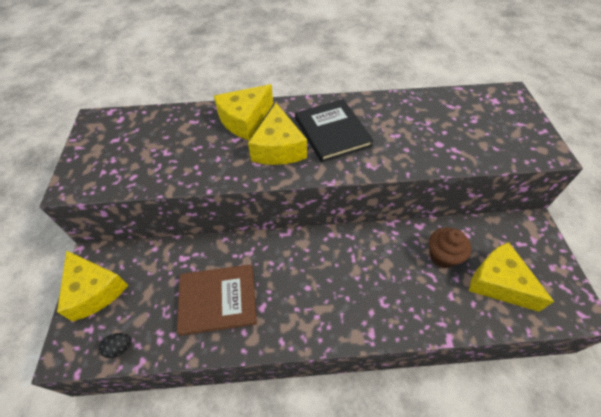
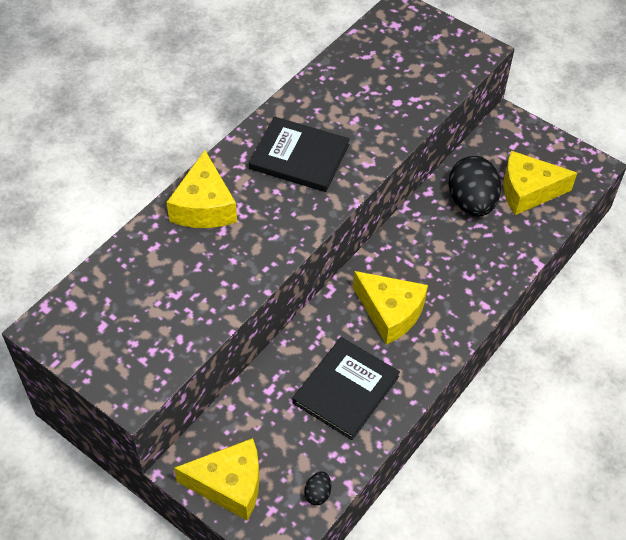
camera: 50 degrees left, 0 degrees up
(218, 299) = (345, 389): brown book -> black book
(278, 148) = (273, 208): yellow cheese -> yellow cheese (390, 313)
(443, 256) = (471, 202): brown cupcake -> black egg

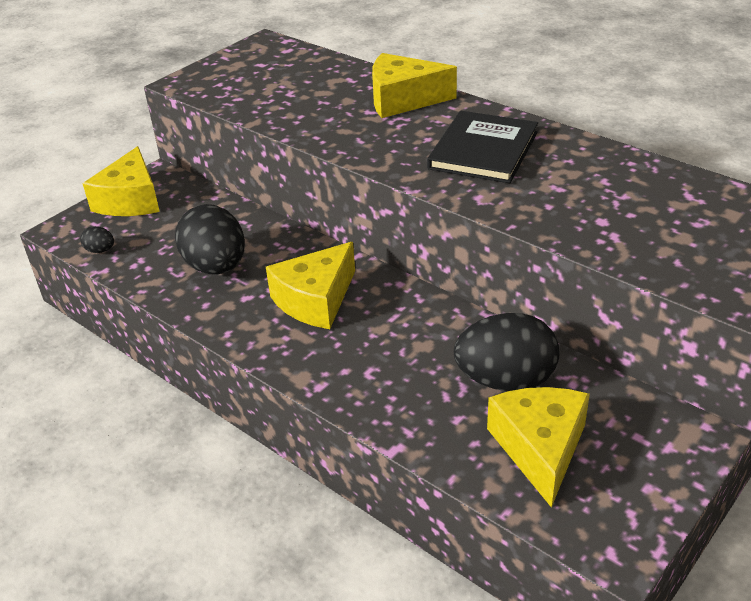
camera: 95 degrees right, 15 degrees down
(345, 389) = (216, 267): black book -> black egg

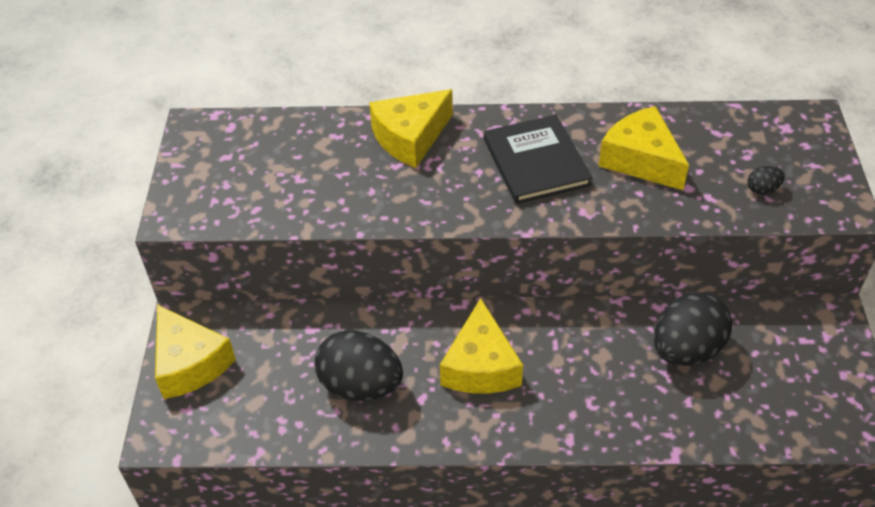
camera: 40 degrees left, 10 degrees up
(100, 250) = (230, 434): black egg -> black egg (762, 189)
(540, 448) = (759, 389): yellow cheese -> yellow cheese (641, 160)

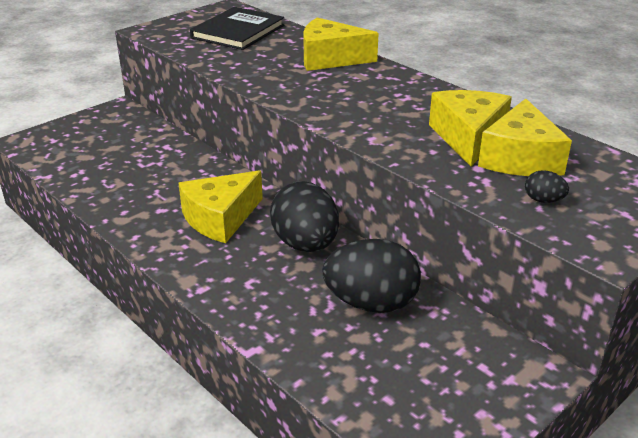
camera: 45 degrees right, 15 degrees down
(190, 363) = (89, 124): yellow cheese -> yellow cheese (520, 158)
(360, 385) = (143, 183): black egg -> black egg (305, 244)
(535, 162) = (387, 103): black book -> black book (238, 31)

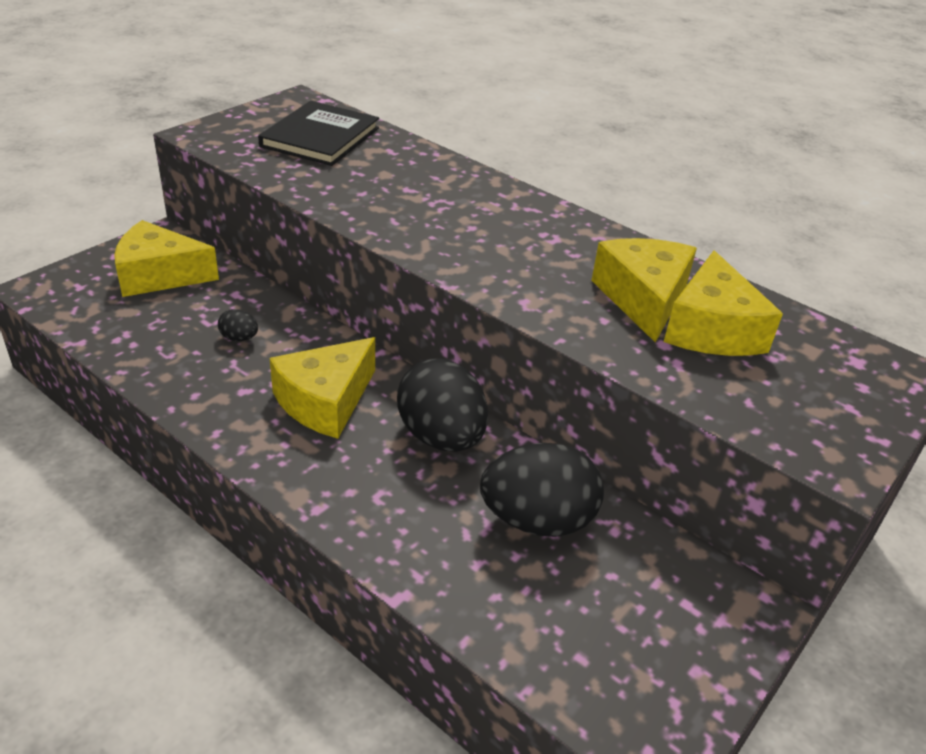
camera: 10 degrees left, 5 degrees up
(330, 58) = (448, 180): yellow cheese -> yellow cheese (159, 275)
(543, 200) = (751, 391): black egg -> black egg (239, 338)

